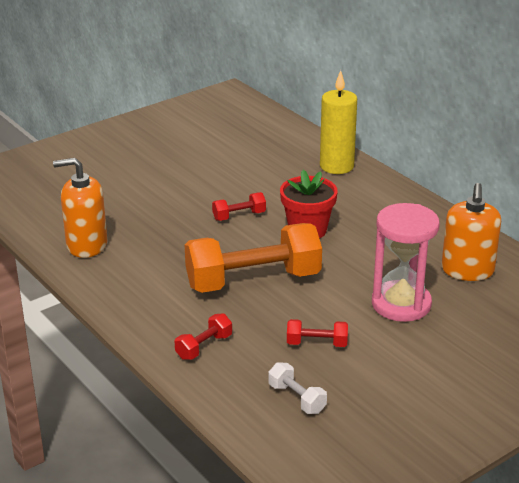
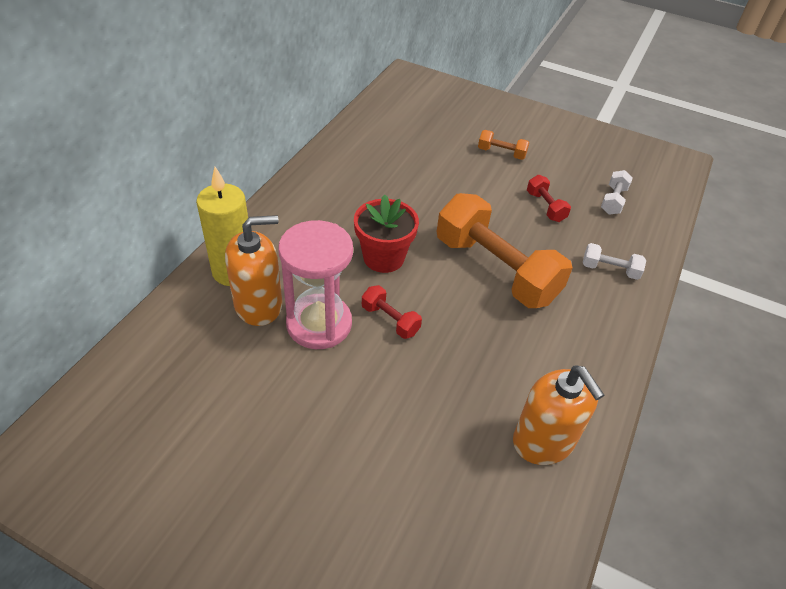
camera: 120 degrees left, 15 degrees up
(204, 347) = (610, 270): red dumbbell -> white dumbbell
(401, 304) = (458, 175): pink hourglass -> pink hourglass (319, 324)
(426, 348) = (501, 153): none -> orange dumbbell
(467, 270) = (384, 150): orange soap dispenser -> orange soap dispenser (258, 305)

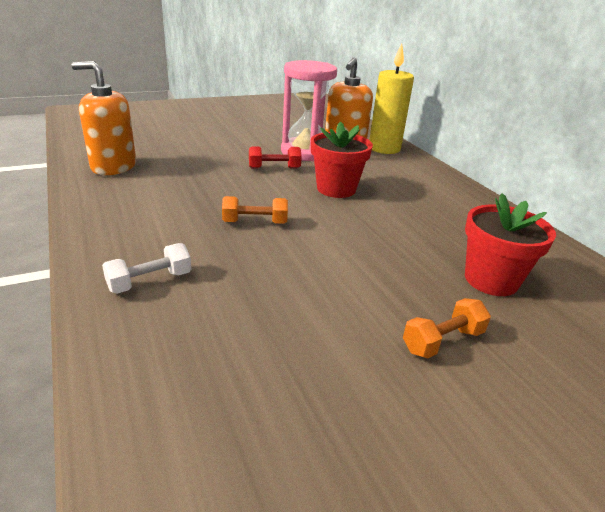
camera: 130 degrees right, 15 degrees down
(424, 150) = (491, 280): none -> red flower pot
(495, 270) = (255, 222): orange dumbbell -> orange dumbbell, size x0.43
(545, 207) = (294, 305): red dumbbell -> none
(613, 201) = (226, 381): white dumbbell -> none

